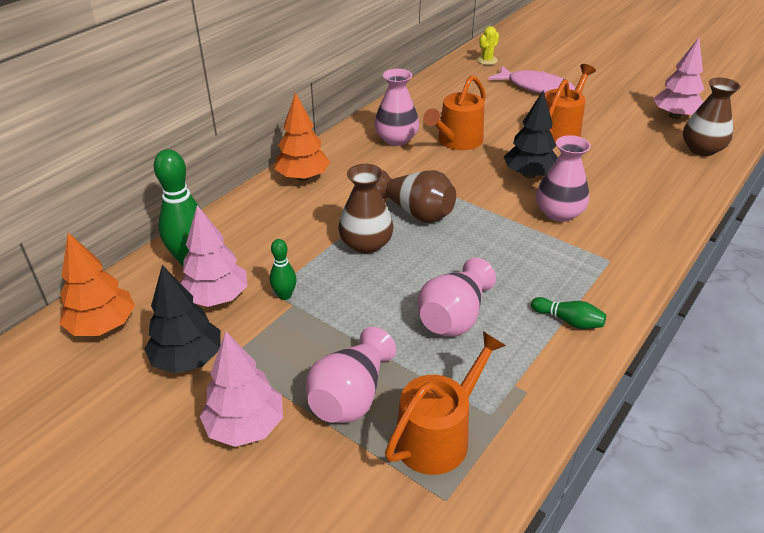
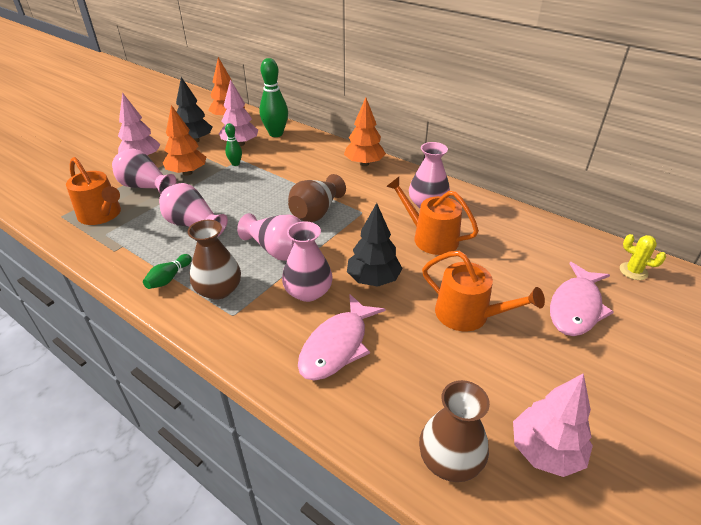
camera: 90 degrees right, 0 degrees up
(307, 349) = (187, 173): none -> orange tree
(366, 244) = (280, 190): brown vase -> brown vase (218, 289)
(496, 237) = (277, 250): none -> pink vase
(623, 195) = (337, 346): none -> pink fish

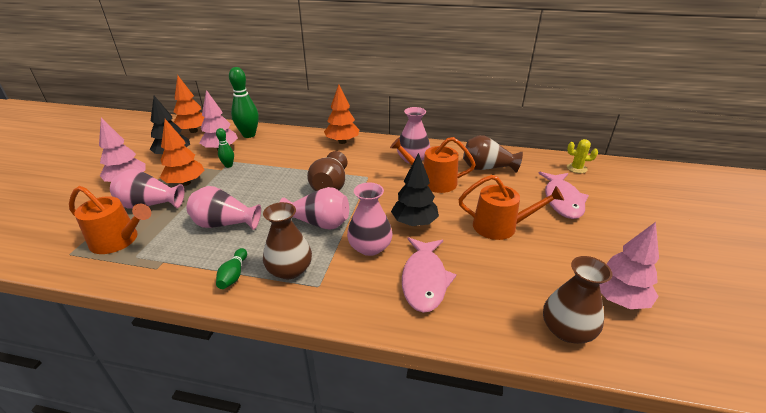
camera: 25 degrees left, 5 degrees down
(509, 238) = (487, 168): none -> brown vase

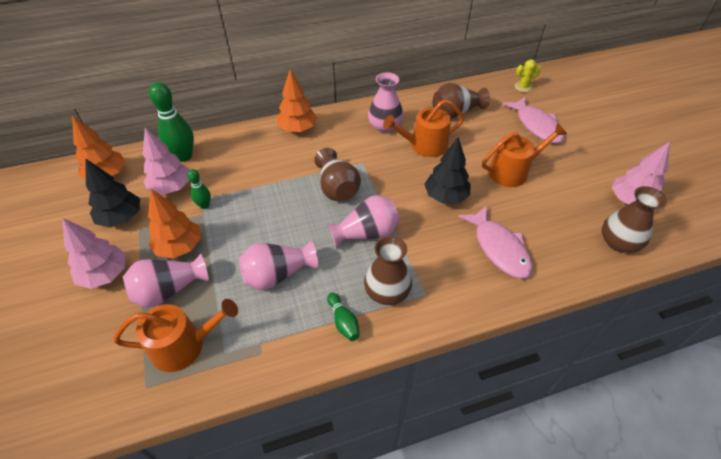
camera: 30 degrees left, 15 degrees up
(370, 247) = (432, 238): pink vase -> none

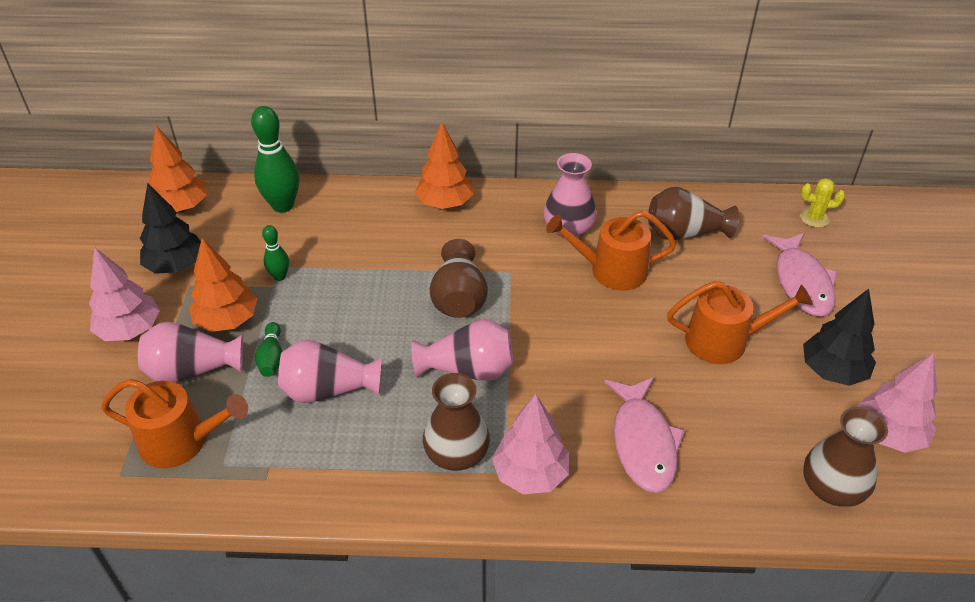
camera: 20 degrees right, 5 degrees down
(171, 187) = (250, 243): pink tree -> pink tree (530, 474)
(343, 321) = (382, 473): green bowling pin -> green bowling pin (272, 357)
(445, 196) = (604, 350): black tree -> black tree (832, 371)

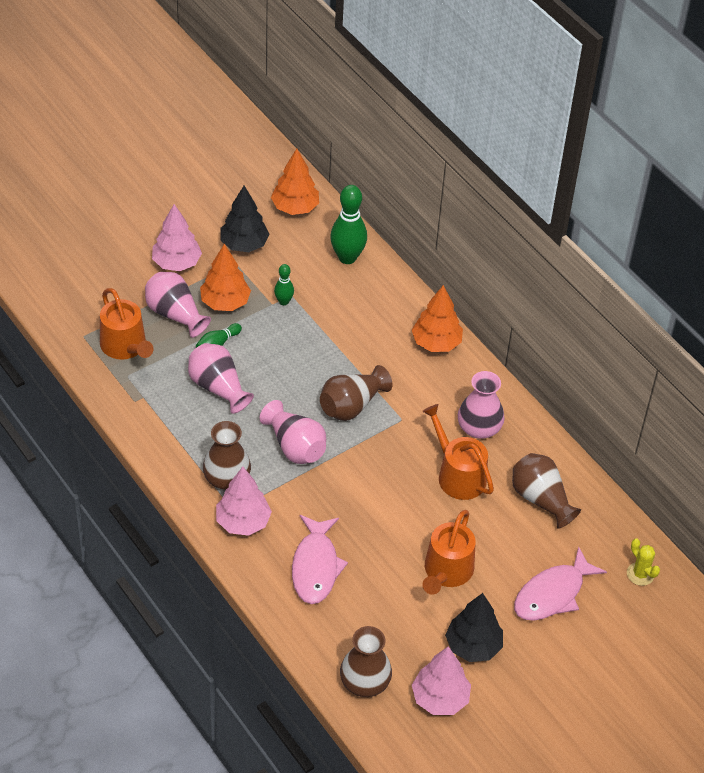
camera: 50 degrees right, 5 degrees up
(643, 443) = (315, 567): pink fish -> pink fish turned 45 degrees counterclockwise
(724, 340) = (446, 572): orange watering can -> orange watering can turned 60 degrees clockwise

